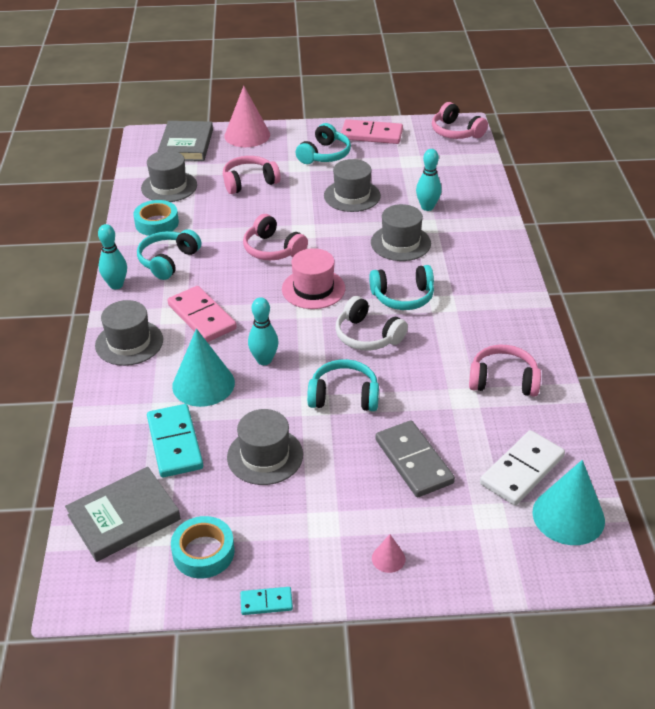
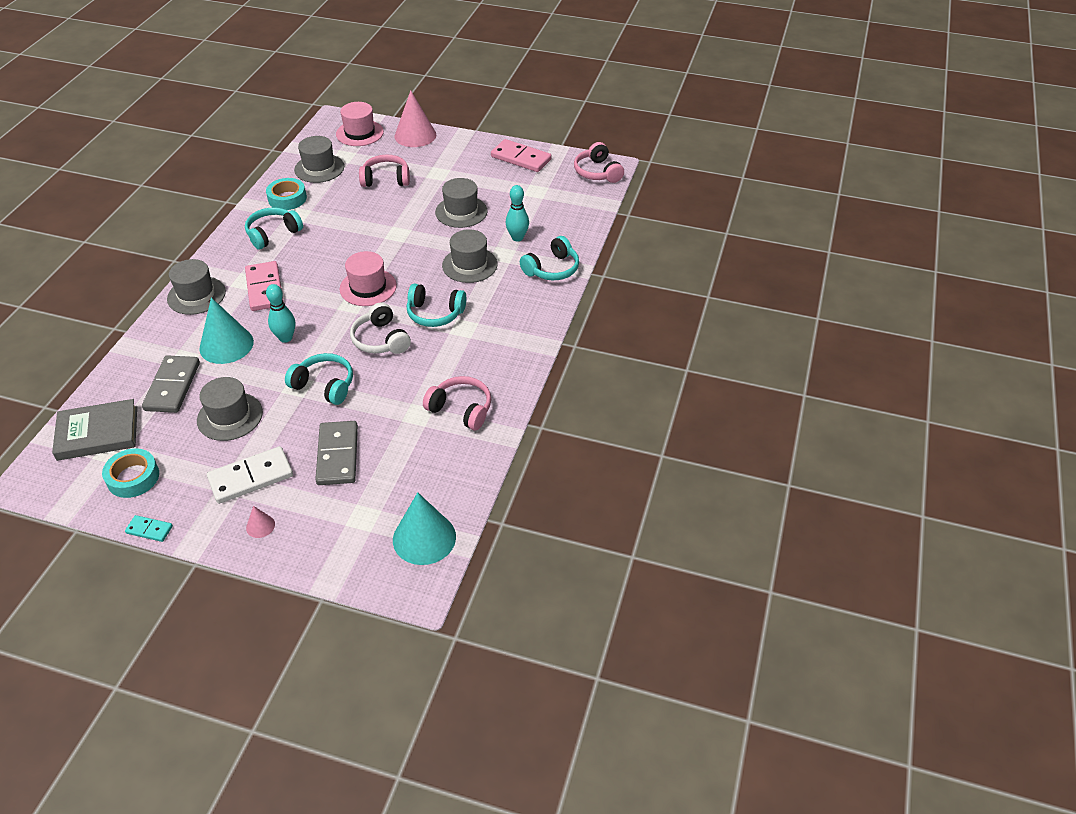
camera: 20 degrees right, 5 degrees up
(116, 285) = (220, 244): turquoise bowling pin -> none
(174, 443) = (172, 386): turquoise domino -> grey domino
(186, 144) = (359, 133): grey book -> pink hat
(273, 249) = (361, 244): pink headphones -> none
(324, 155) = (466, 168): turquoise headphones -> turquoise headphones (552, 269)
(522, 470) = (417, 489): white domino -> white domino (251, 477)

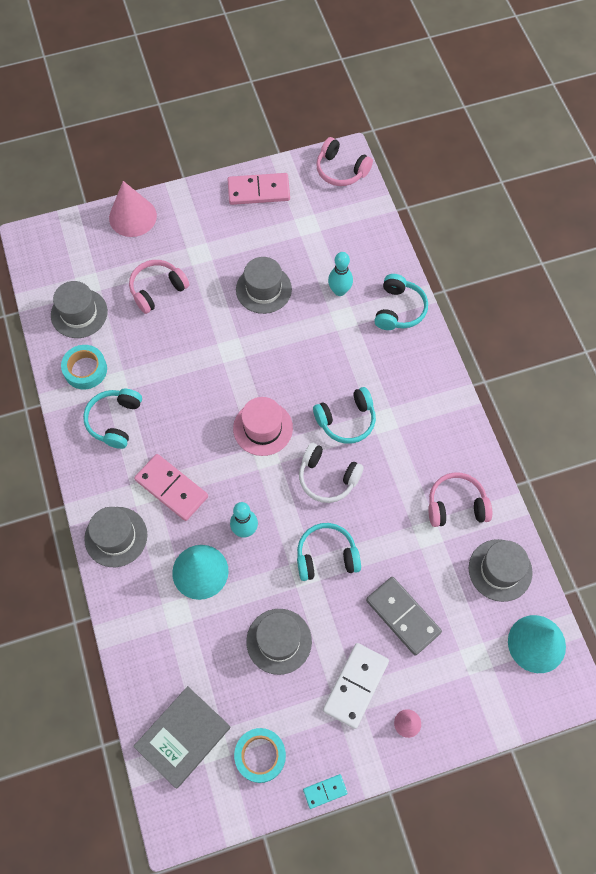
camera: 35 degrees left, 20 degrees up
(172, 386) = (198, 646): grey domino -> none
(359, 133) = (75, 244): pink hat -> none
(469, 265) = (326, 347): grey hat -> grey hat (500, 570)

